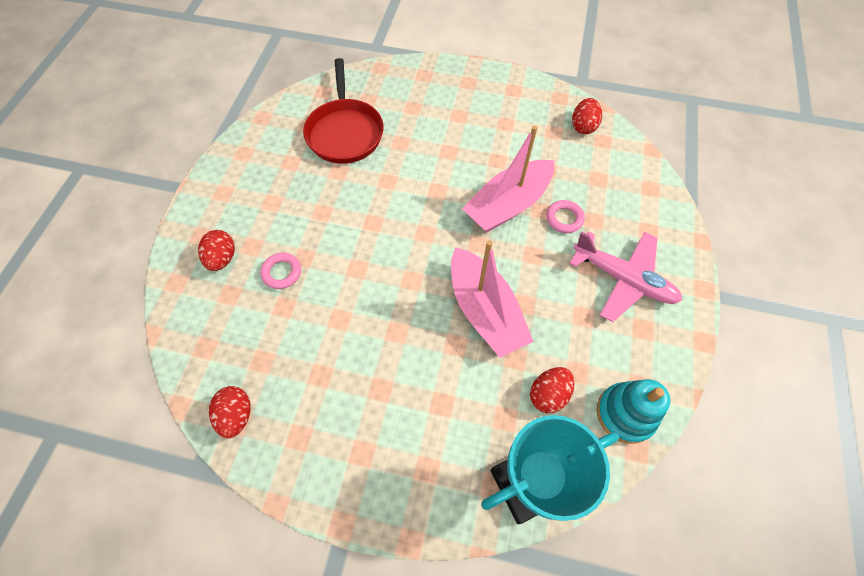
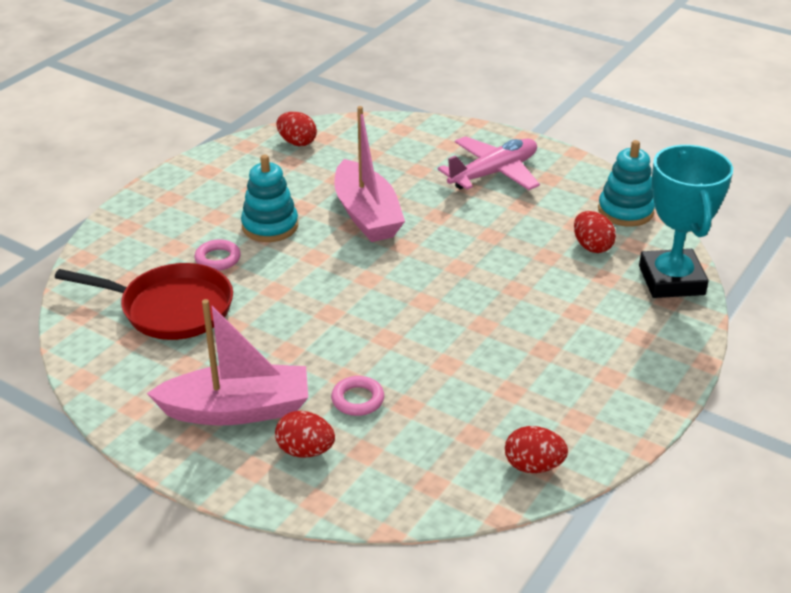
camera: 70 degrees left, 25 degrees down
(462, 150) = (270, 226): none -> turquoise stacking toy
(485, 311) = (487, 261): pink boat -> pink boat (237, 410)
(564, 218) = (406, 186): pink ring -> pink ring (218, 259)

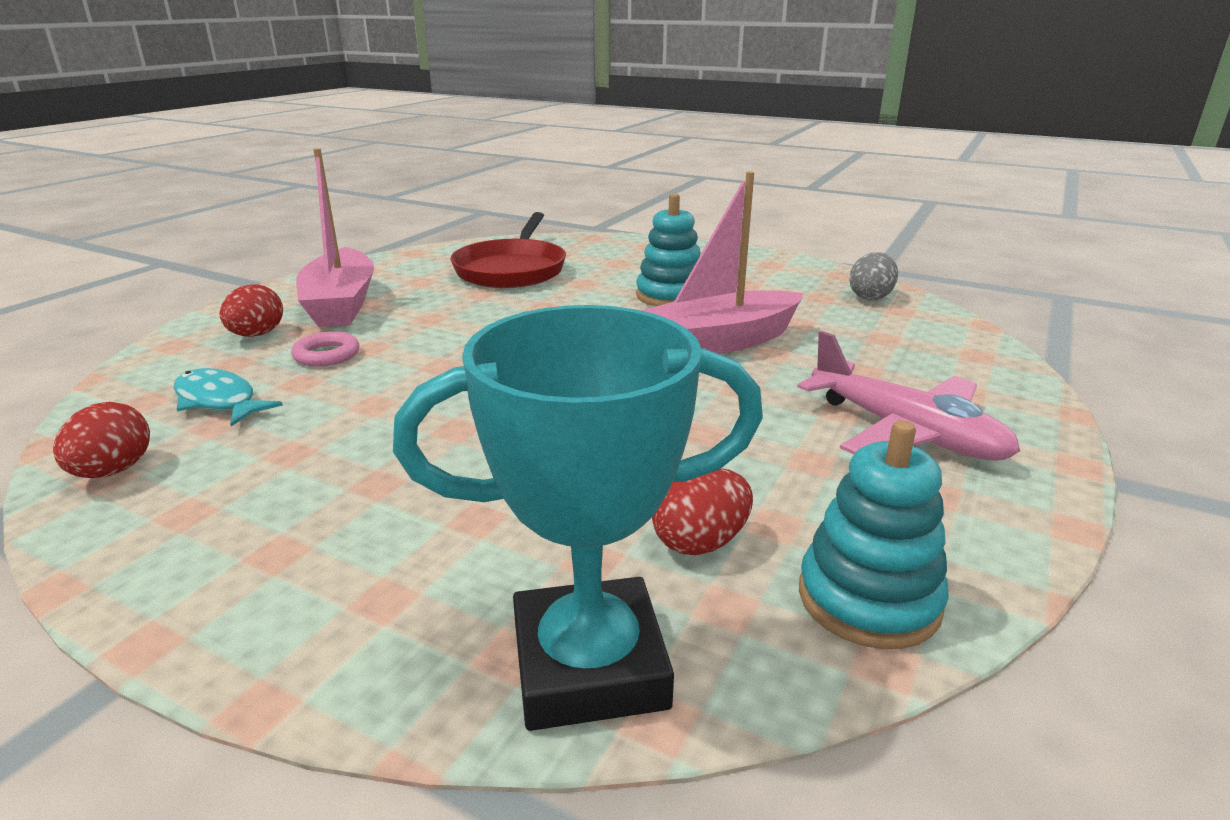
camera: 85 degrees right, 10 degrees down
(218, 259) = (599, 280): pink ring -> none
(297, 142) = (870, 297): red egg -> grey egg
(435, 442) = (219, 401): none -> turquoise fish

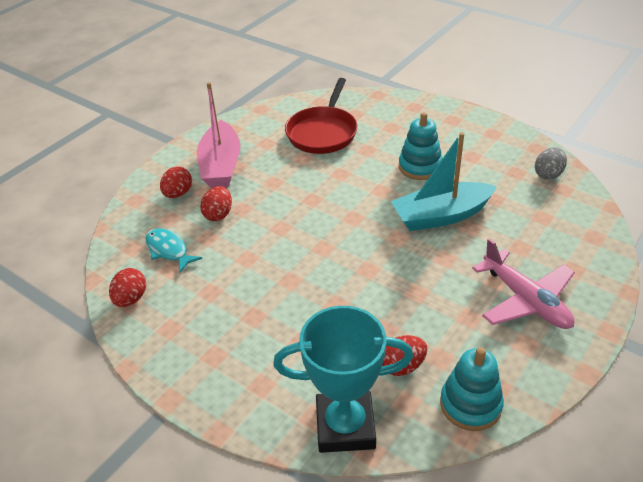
camera: 10 degrees right, 15 degrees up
(327, 355) = (218, 214): pink ring -> red egg
(719, 342) = (441, 216): pink boat -> turquoise boat

